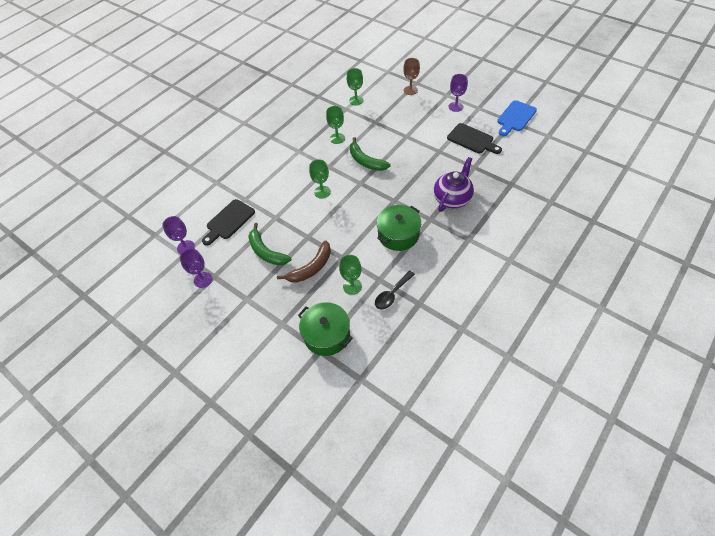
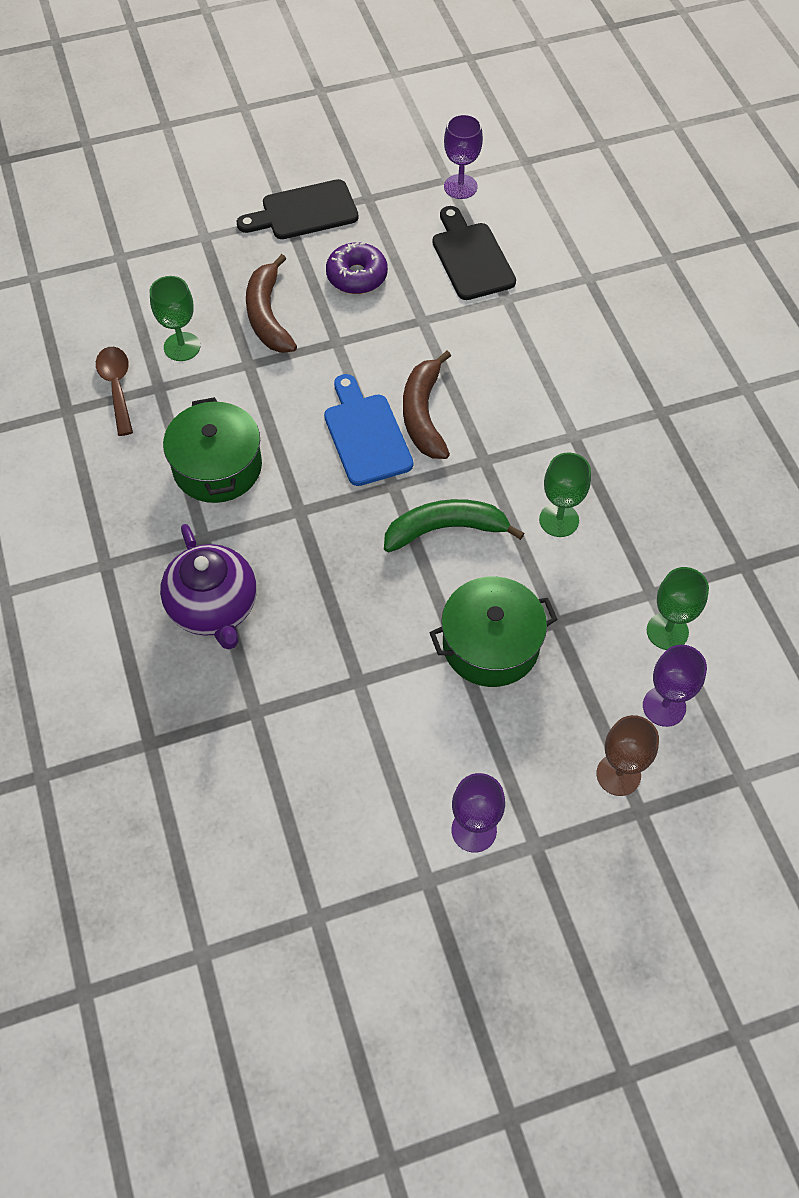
camera: 120 degrees right, 5 degrees up
(203, 280) = (373, 184): purple goblet -> purple goblet (664, 706)
(266, 251) = (357, 276): green banana -> purple donut
(322, 192) = (423, 414): green goblet -> brown banana
(327, 335) = (134, 275): green pot -> green pot (490, 645)
(392, 294) = (117, 387): black spoon -> brown spoon
(472, 140) = (334, 774): black cutting board -> black cutting board (304, 212)
(515, 117) = (323, 936): blue cutting board -> blue cutting board (366, 435)

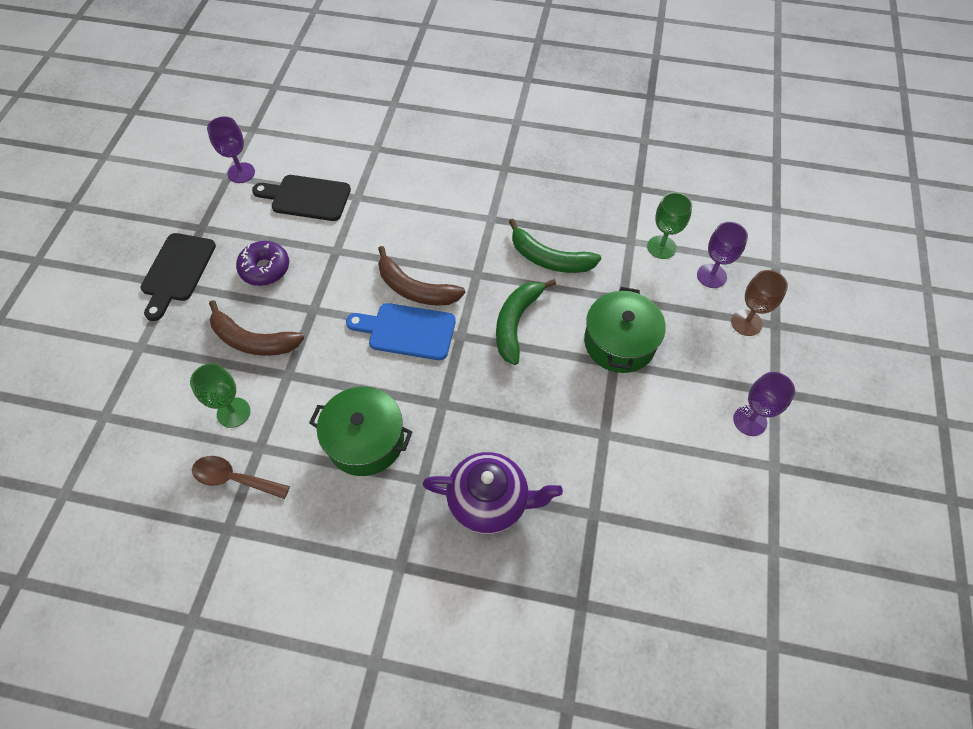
camera: 60 degrees left, 0 degrees up
(559, 520) = (549, 259): green goblet -> green banana

